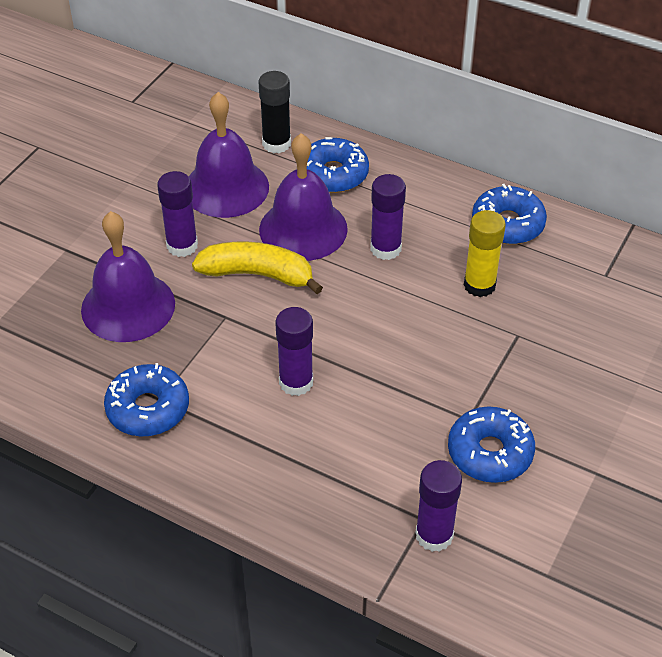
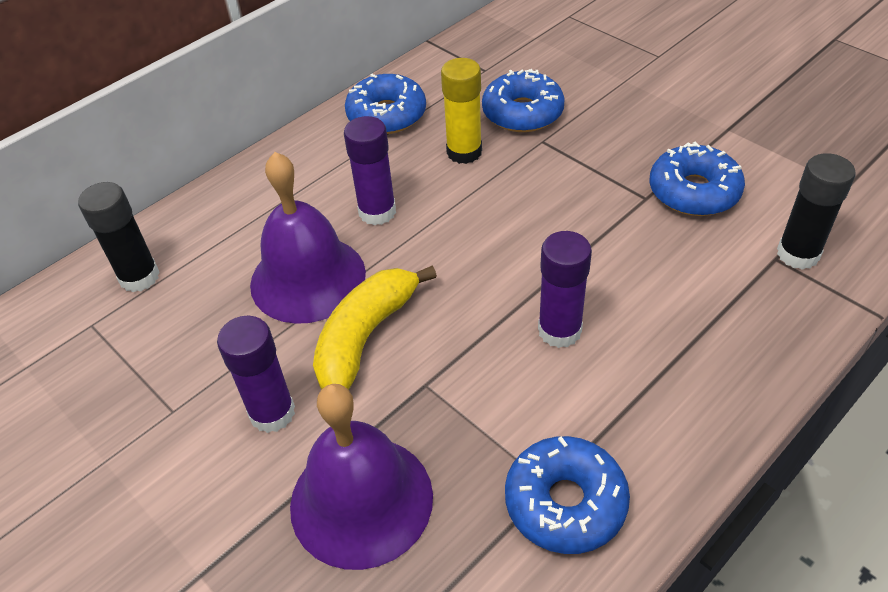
camera: 70 degrees left, 0 degrees up
(226, 187) = (188, 344): purple bell -> none
(333, 174) = (230, 233): blue donut -> blue donut (522, 113)
(434, 535) = (798, 254): purple glue stick -> black glue stick

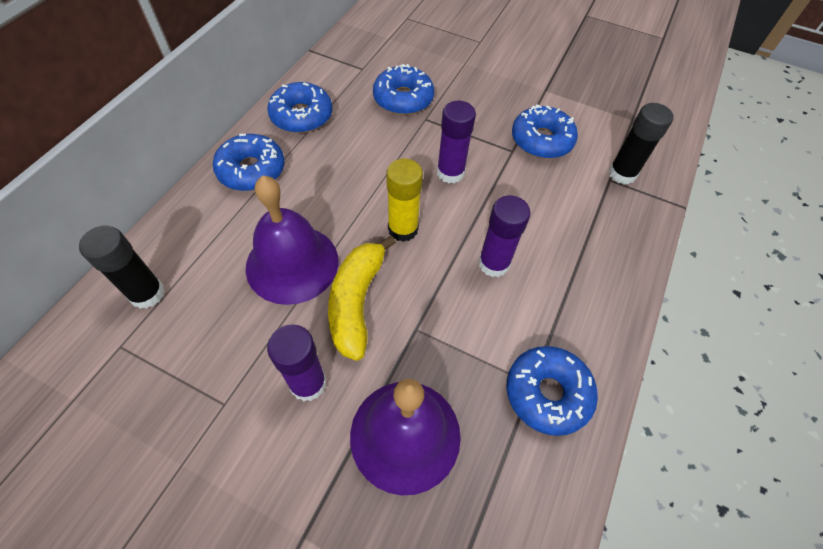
camera: 25 degrees left, 10 degrees up
(303, 167) = (251, 170): none -> blue donut
(377, 212) = (325, 197): purple glue stick -> purple glue stick (450, 173)
(464, 152) = (372, 137): yellow glue stick -> yellow glue stick (403, 229)

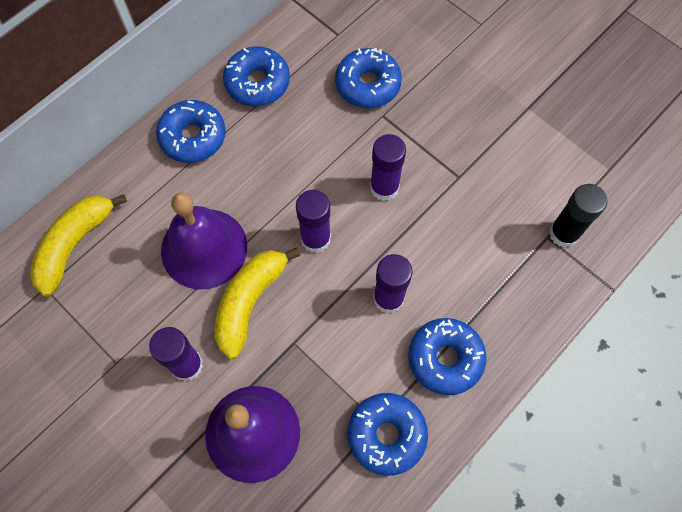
camera: 20 degrees right, 10 degrees up
(147, 293) = (75, 244): black glue stick -> yellow banana
(403, 229) = (315, 239): yellow glue stick -> purple glue stick
(541, 140) = (495, 172): blue donut -> blue donut (445, 358)

